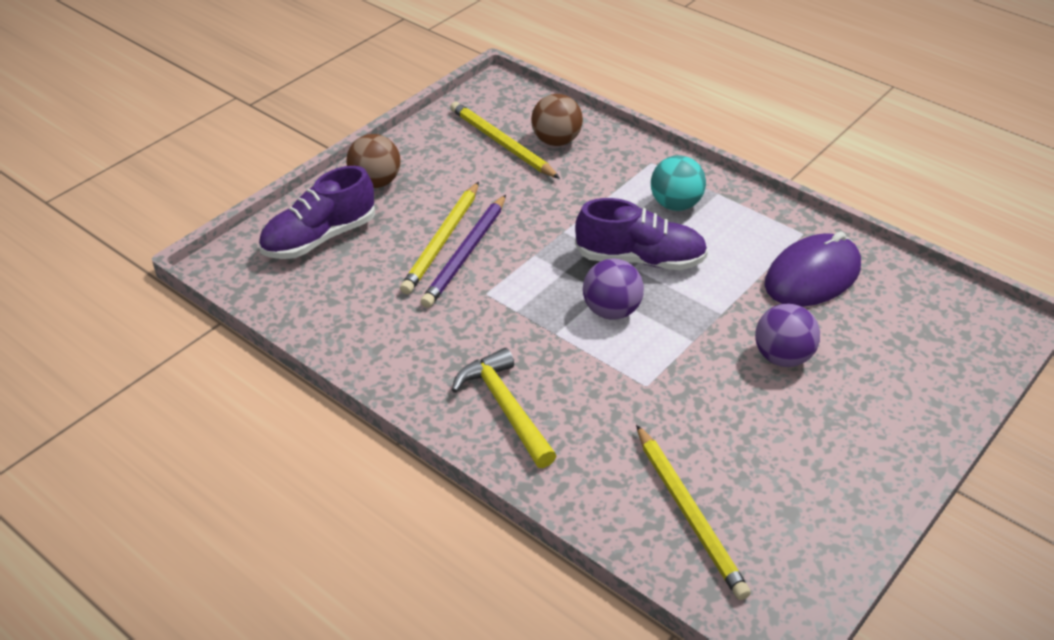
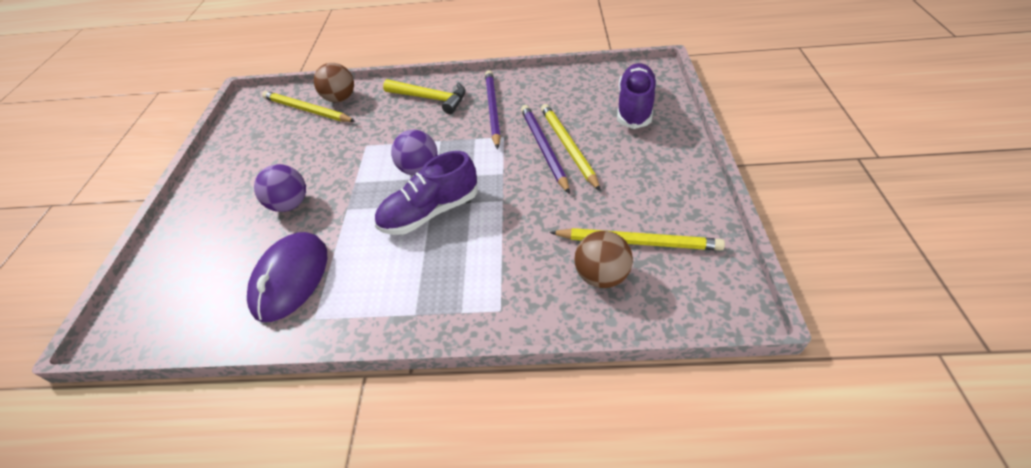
camera: 145 degrees right, 5 degrees up
(375, 182) = (665, 154): brown ball -> brown ball (340, 99)
(454, 336) = (492, 109): none -> purple pencil
(675, 204) = (442, 276): turquoise ball -> none

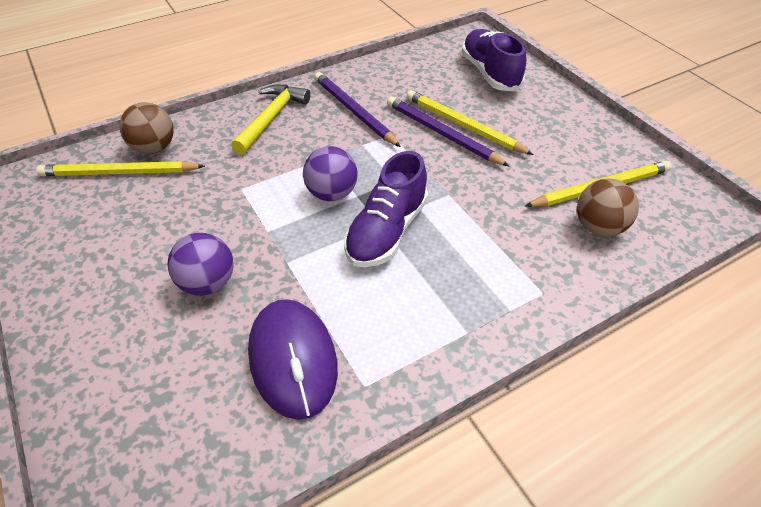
camera: 35 degrees left, 0 degrees up
(430, 98) = (271, 118): yellow hammer -> yellow hammer turned 60 degrees counterclockwise

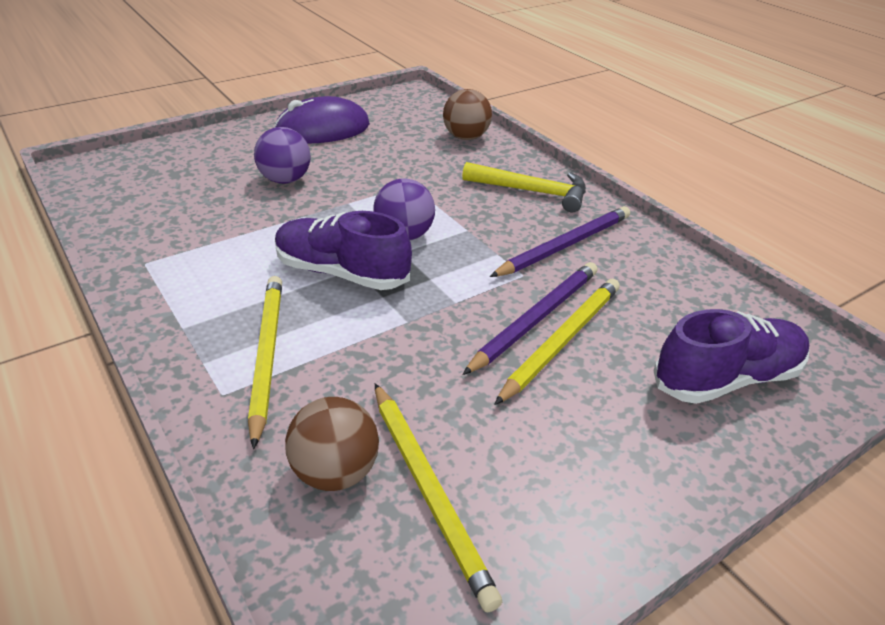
camera: 85 degrees right, 10 degrees down
(119, 173) = (428, 127): yellow pencil -> yellow pencil (266, 355)
(293, 359) = (188, 225): purple mouse -> purple mouse (322, 129)

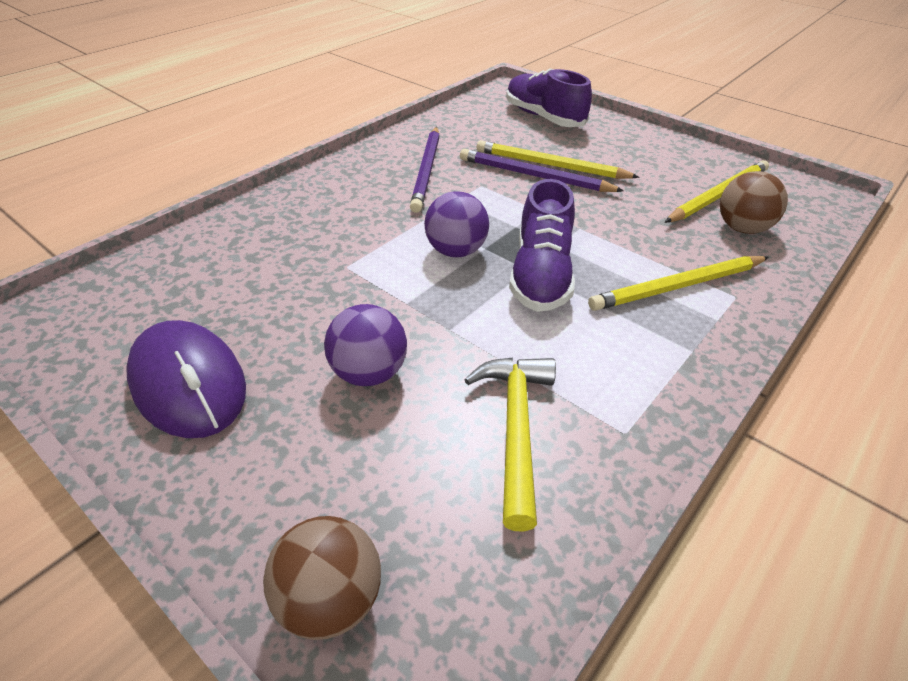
camera: 105 degrees left, 5 degrees up
(466, 137) = (208, 245): brown ball -> brown ball (330, 599)
(531, 191) = (337, 192): yellow hammer -> yellow hammer (515, 429)
(565, 245) = (427, 171): purple pencil -> purple pencil turned 120 degrees counterclockwise

